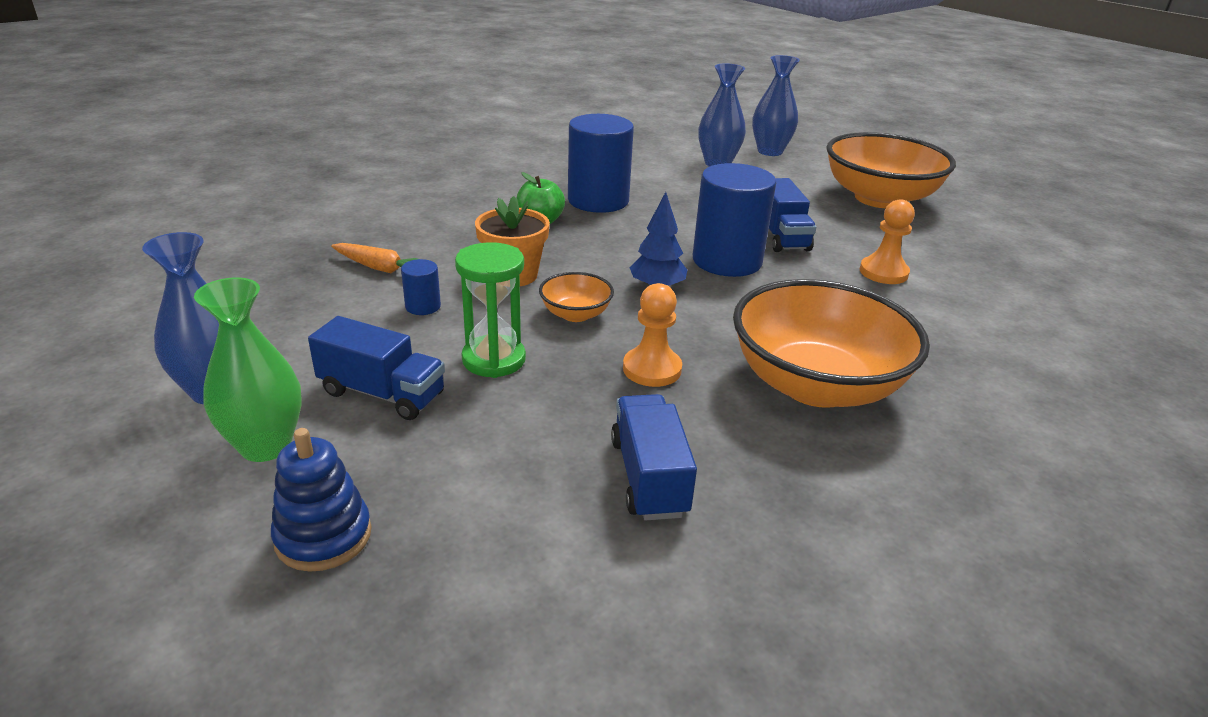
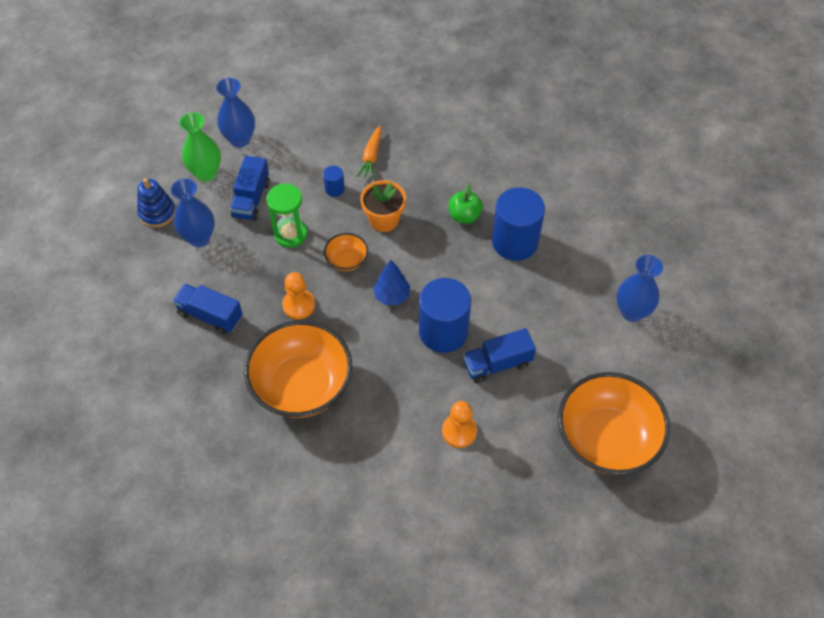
camera: 80 degrees right, 25 degrees up
(649, 477) = (210, 315): blue truck -> blue truck turned 135 degrees counterclockwise
(770, 151) = (685, 351): blue vase -> blue vase (199, 238)

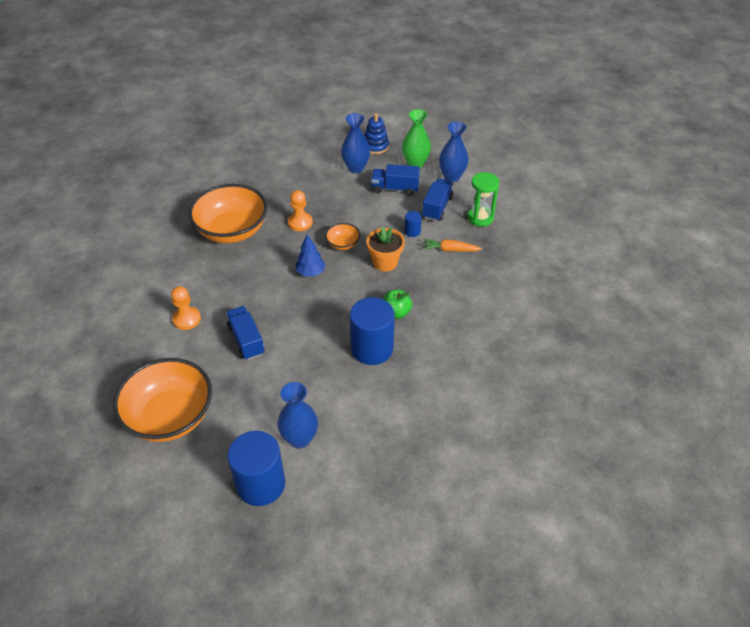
camera: 85 degrees right, 10 degrees down
(210, 315) = (290, 181): blue truck -> blue truck (437, 207)
(290, 234) = (364, 212): green hourglass -> green hourglass (480, 218)
(443, 331) = (277, 305): blue cylinder -> blue cylinder (261, 484)

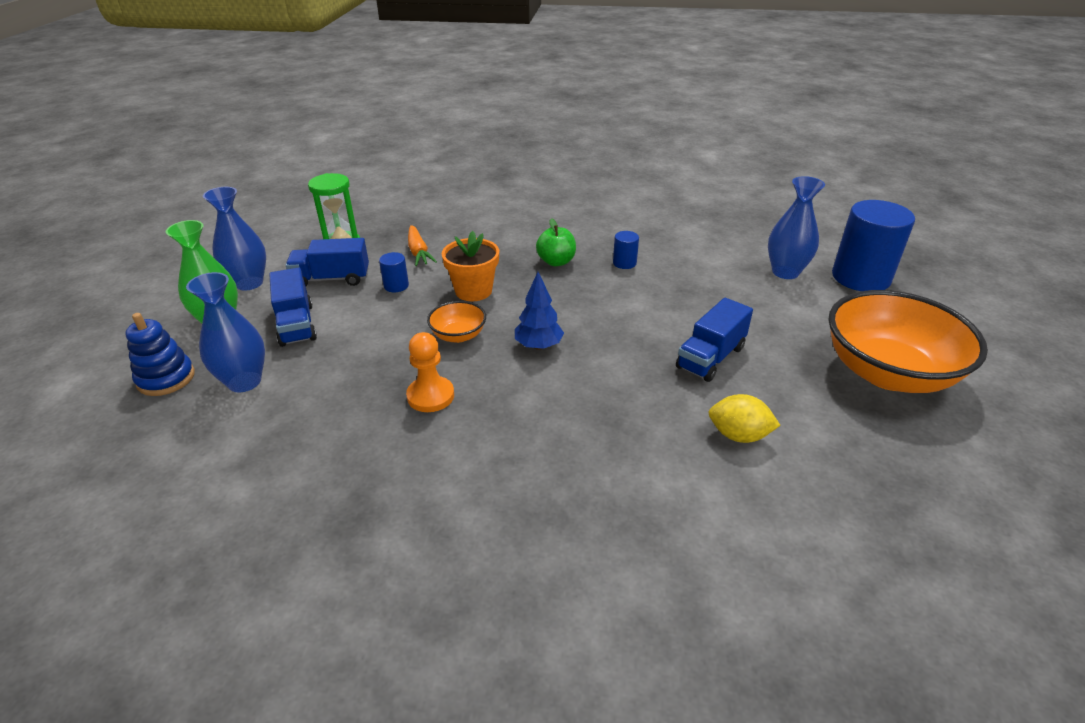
camera: 115 degrees left, 10 degrees down
(187, 319) = (738, 435): orange pawn -> yellow lemon
(232, 231) = (500, 476): orange bowl -> none
(372, 348) = (624, 263): blue cylinder -> blue cylinder, size x0.44

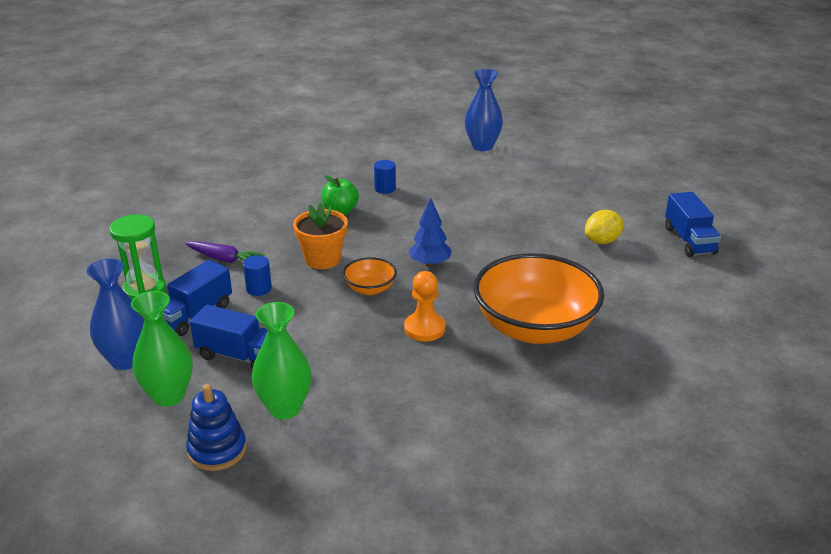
camera: 50 degrees left, 5 degrees down
(244, 382) = (285, 408): blue vase -> green vase
(418, 252) = (224, 259): orange carrot -> purple carrot
(710, 357) = (527, 213): blue truck -> blue truck (689, 240)
(860, 277) = (522, 130): blue cylinder -> none
(888, 373) = (610, 173): orange bowl -> orange bowl (534, 328)

